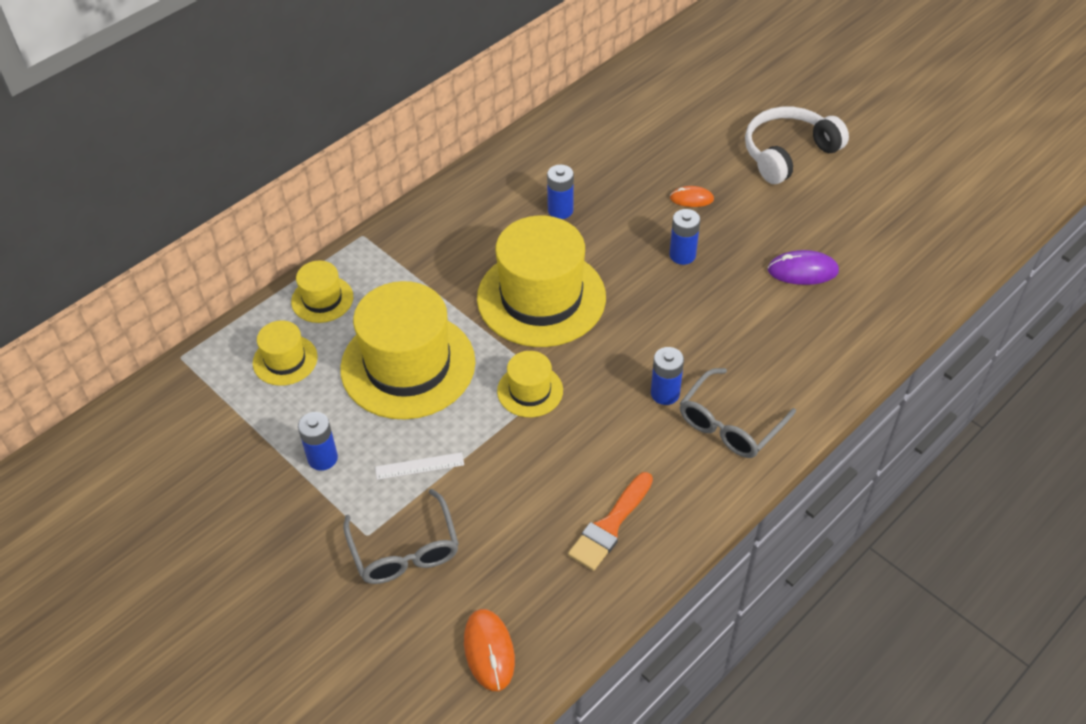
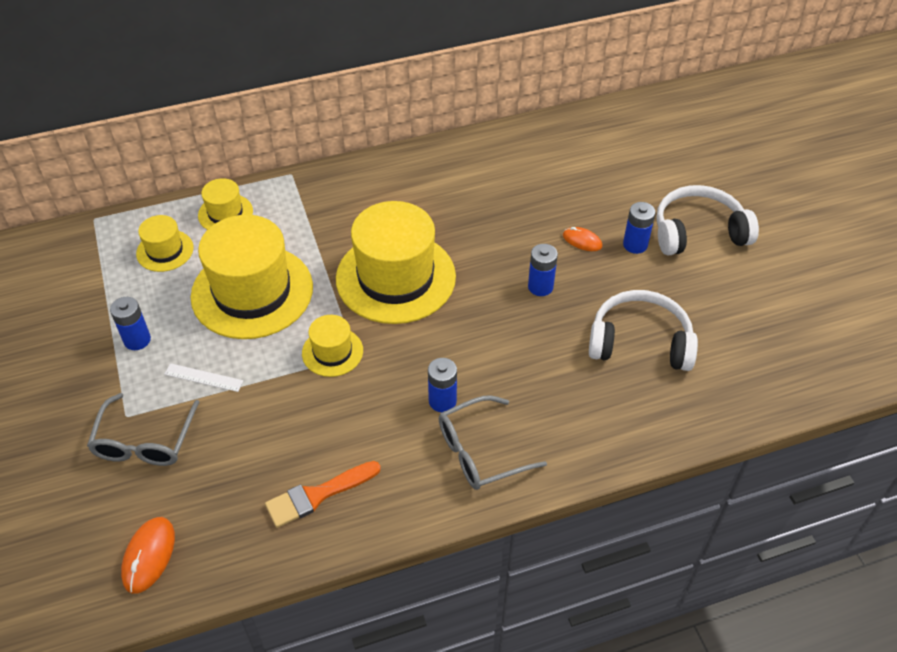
camera: 25 degrees right, 0 degrees up
(560, 210) = (462, 210): blue battery -> blue battery (635, 245)
(802, 271) = (640, 341): purple mouse -> white headphones

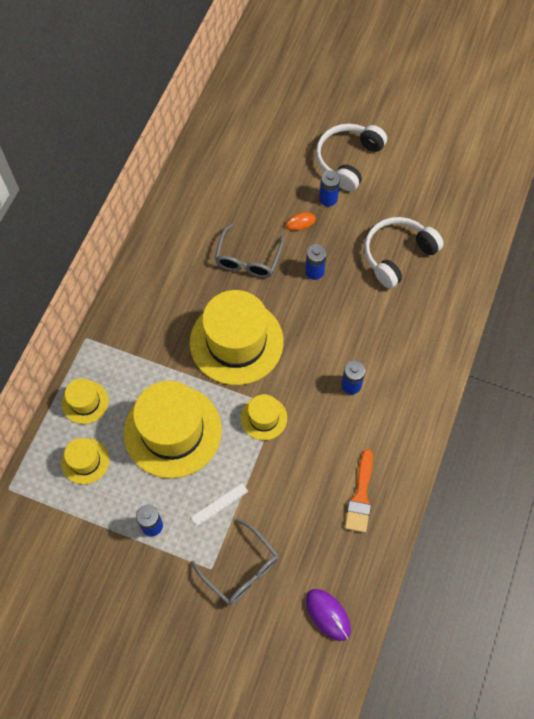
camera: 50 degrees left, 15 degrees up
(149, 556) = (328, 614): orange mouse -> purple mouse
(480, 452) = (401, 392): grey glasses -> grey glasses (248, 259)

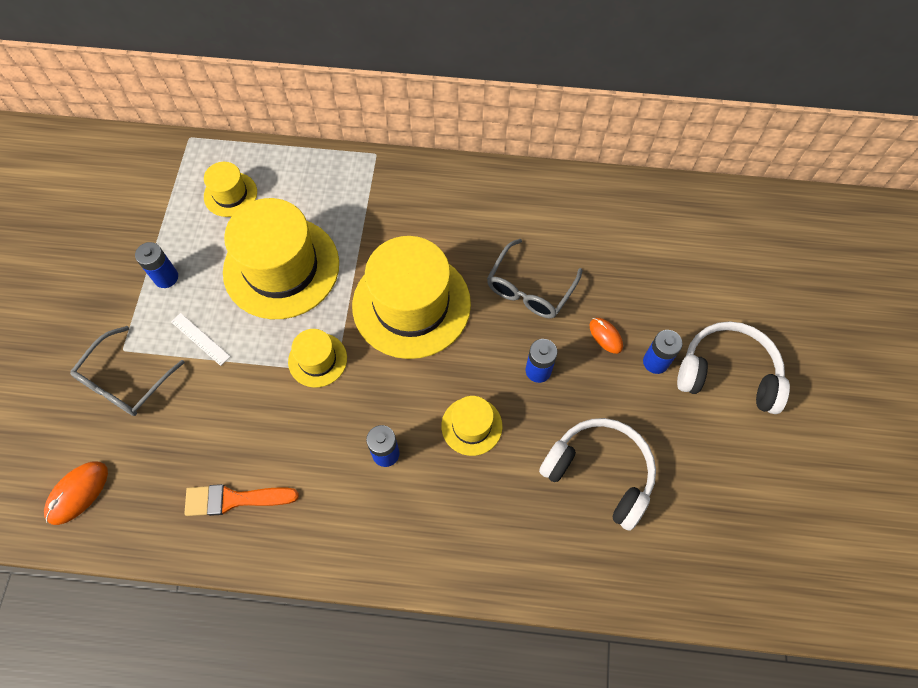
camera: 75 degrees right, 0 degrees up
(85, 402) = (299, 175): yellow hat -> yellow hat (471, 426)
(248, 259) = (529, 289): grey glasses -> grey glasses turned 60 degrees counterclockwise
(328, 614) = (78, 493): purple mouse -> orange mouse

